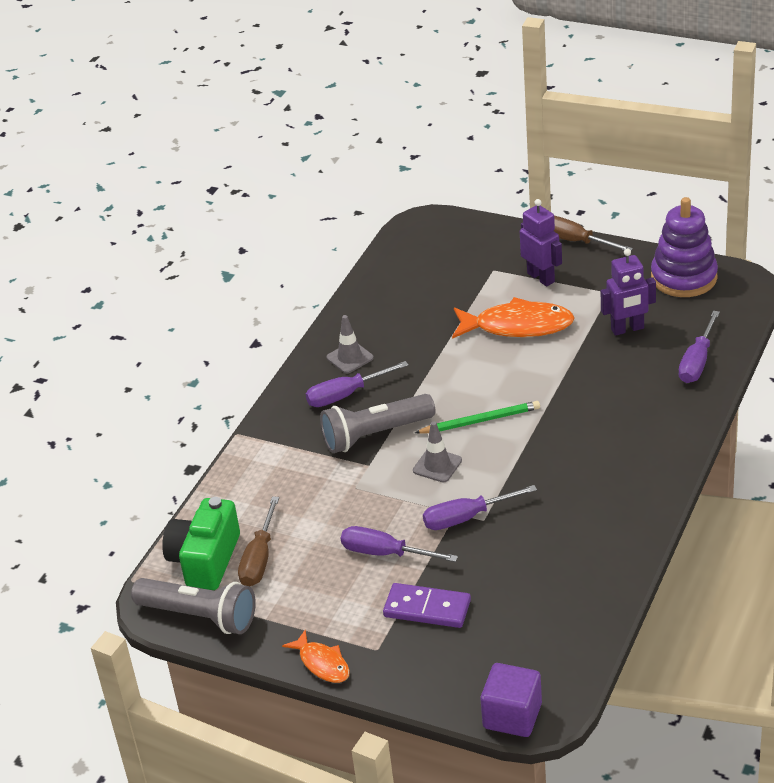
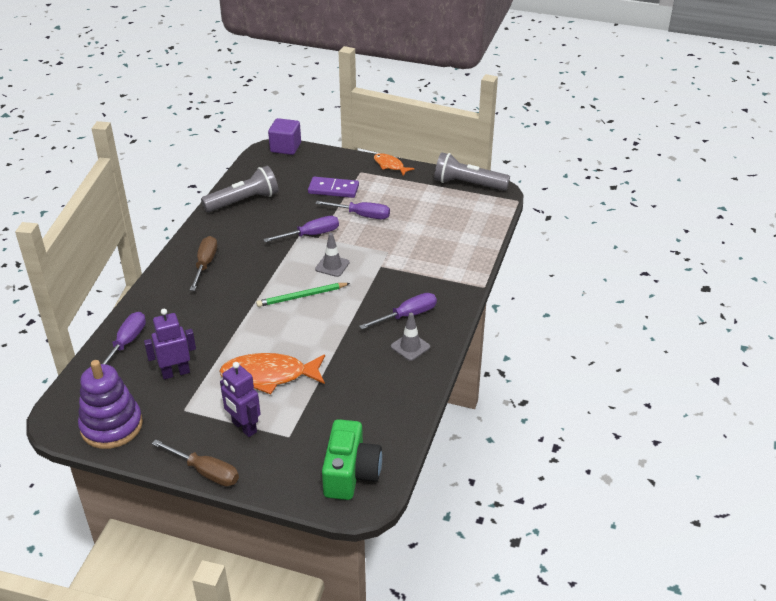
camera: 170 degrees right, 0 degrees up
(205, 560) = (475, 211): green camera -> green camera (351, 473)
(259, 559) = (441, 212): brown screwdriver -> brown screwdriver (205, 264)
(375, 434) = (379, 286): grey flashlight -> grey flashlight (243, 201)

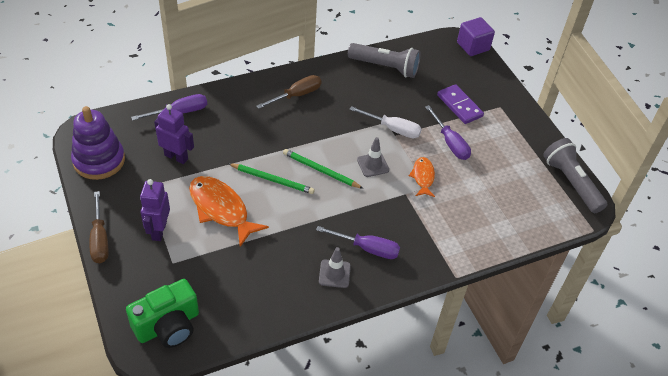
camera: 45 degrees right, 10 degrees up
(276, 328) = (272, 180): none -> green pencil
(311, 235) = (393, 129): purple screwdriver -> white screwdriver
(390, 165) = (530, 119): orange fish -> orange fish (423, 177)

